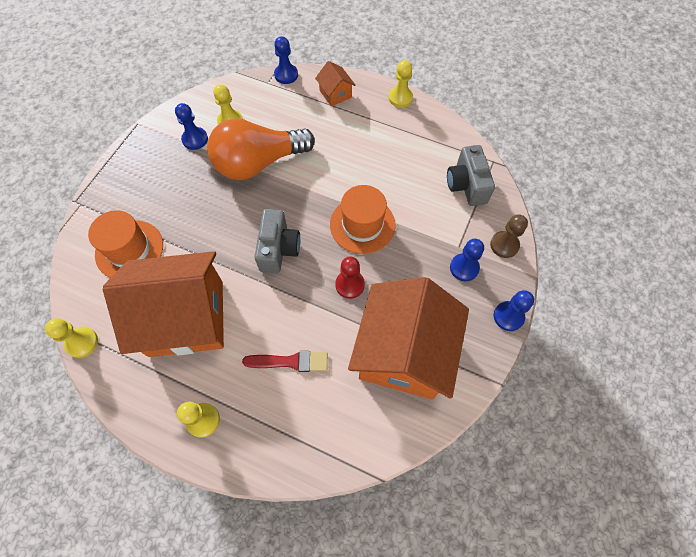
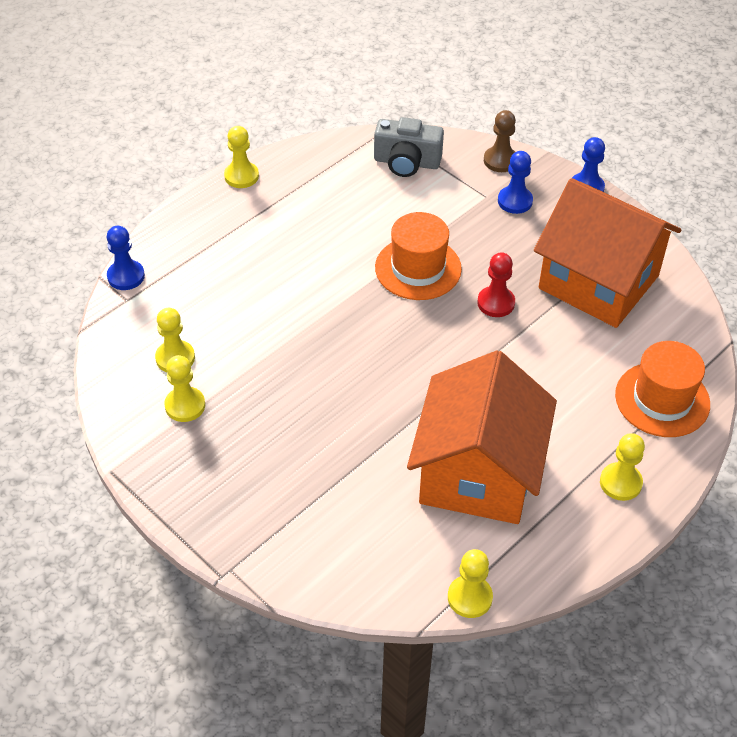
camera: 70 degrees left, 15 degrees down
(129, 250) = (343, 519): orange hat -> orange hat (662, 399)
(195, 139) = (185, 405): blue pawn -> yellow pawn
(258, 163) = (268, 344): orange light bulb -> none
(278, 249) = (416, 356): grey camera -> none
(290, 362) = (574, 383): red brush -> none
(335, 94) = (194, 235): orange house -> none

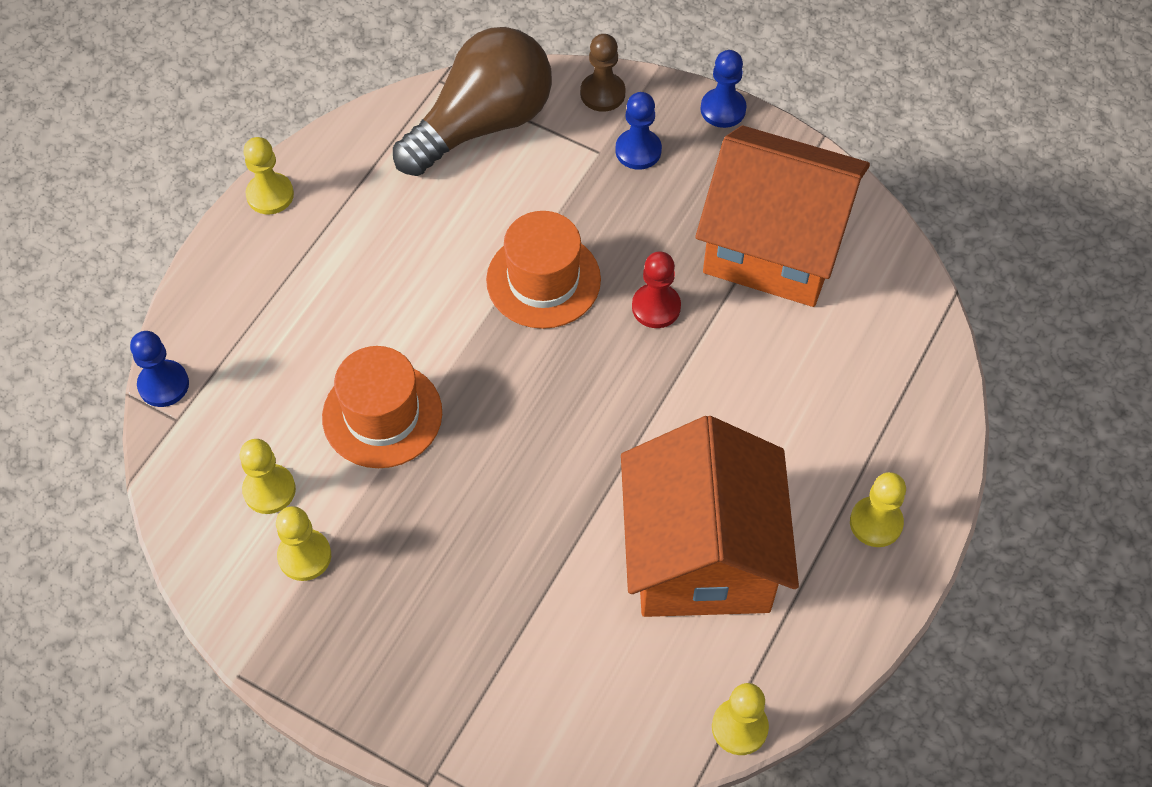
camera: 15 degrees left, 10 degrees up
(406, 162) = (482, 124): grey camera -> brown light bulb
(662, 399) = (895, 394): orange hat -> orange hat (382, 415)

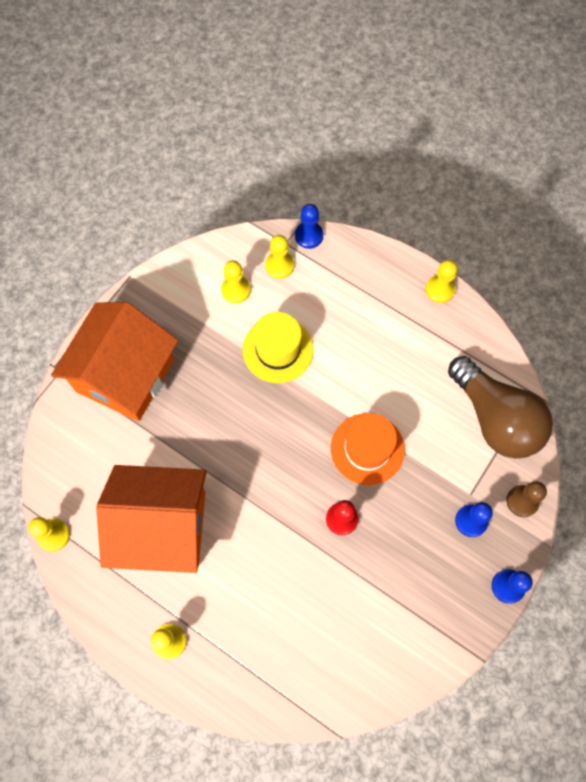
camera: 95 degrees right, 10 degrees up
(304, 556) = (193, 308): yellow pawn -> yellow pawn (279, 265)
(382, 415) = (278, 350): orange hat -> yellow hat
(774, 245) = (387, 607): orange house -> orange house (125, 375)

